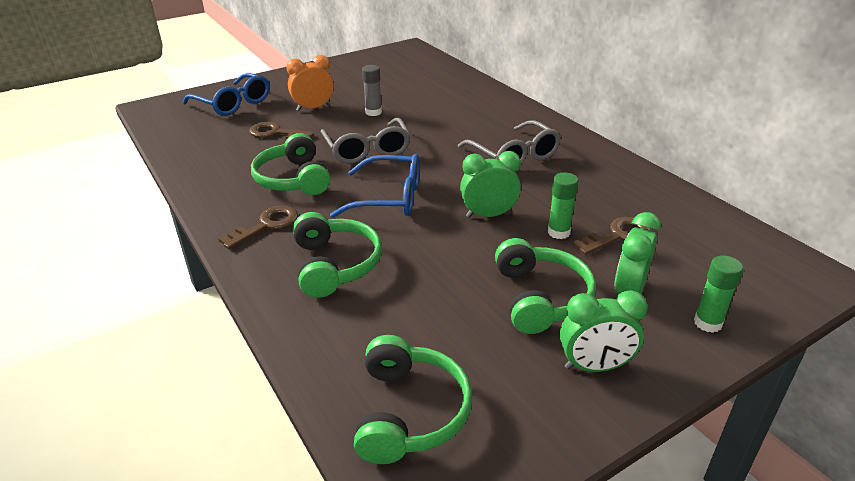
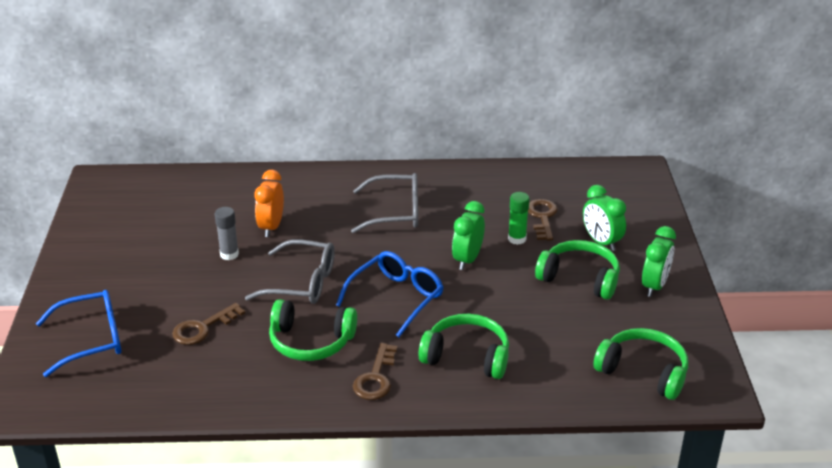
camera: 60 degrees left, 0 degrees up
(266, 225) = (376, 378): brown key -> brown key turned 150 degrees counterclockwise
(313, 108) = (173, 288): orange clock -> orange clock (271, 227)
(707, 323) = (649, 229): green glue stick -> none

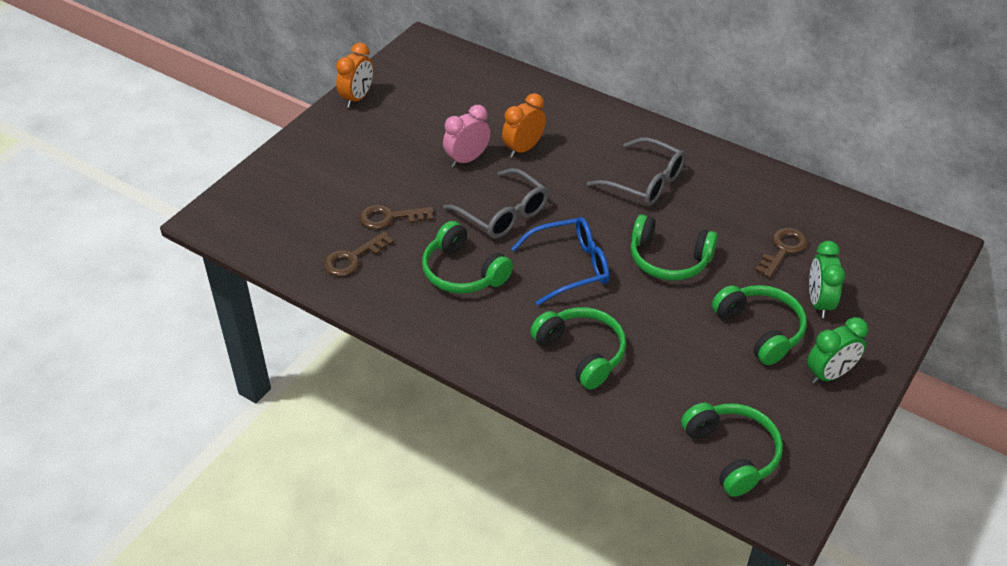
camera: 35 degrees right, 10 degrees up
(77, 246) = (357, 98): none -> orange clock
(92, 340) = (301, 187): blue glasses -> none
(229, 254) = (467, 159): grey glue stick -> pink clock
(376, 378) = (486, 332): brown key -> brown key (353, 258)
(467, 259) = (669, 260): green clock -> green headphones
(517, 239) = (736, 261): green glue stick -> none

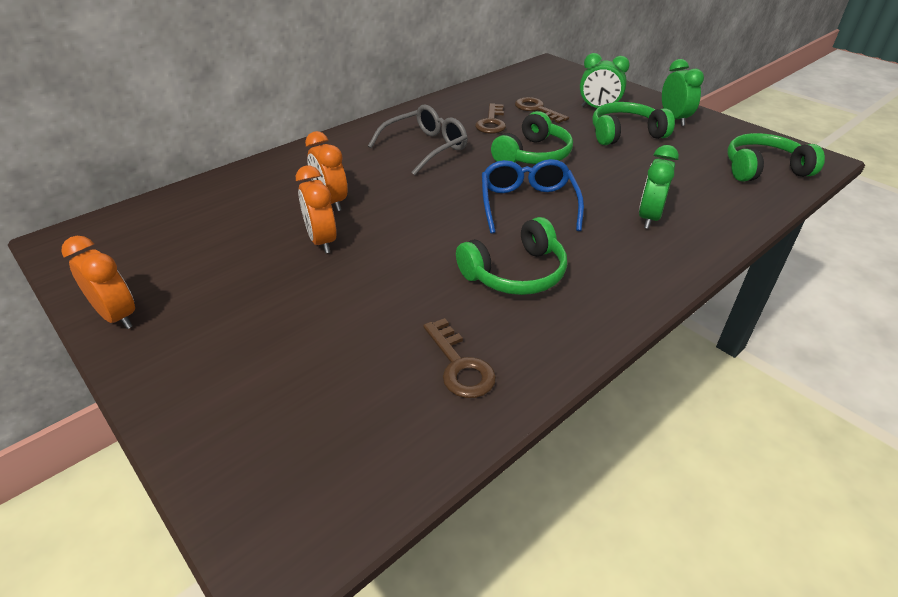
camera: 75 degrees left, 5 degrees down
(390, 217) = (393, 319): brown key -> brown key (491, 122)
(467, 159) = (322, 241): pink clock -> orange clock
(503, 214) = (430, 231): grey glasses -> none
(582, 353) = (649, 217): green headphones -> green clock

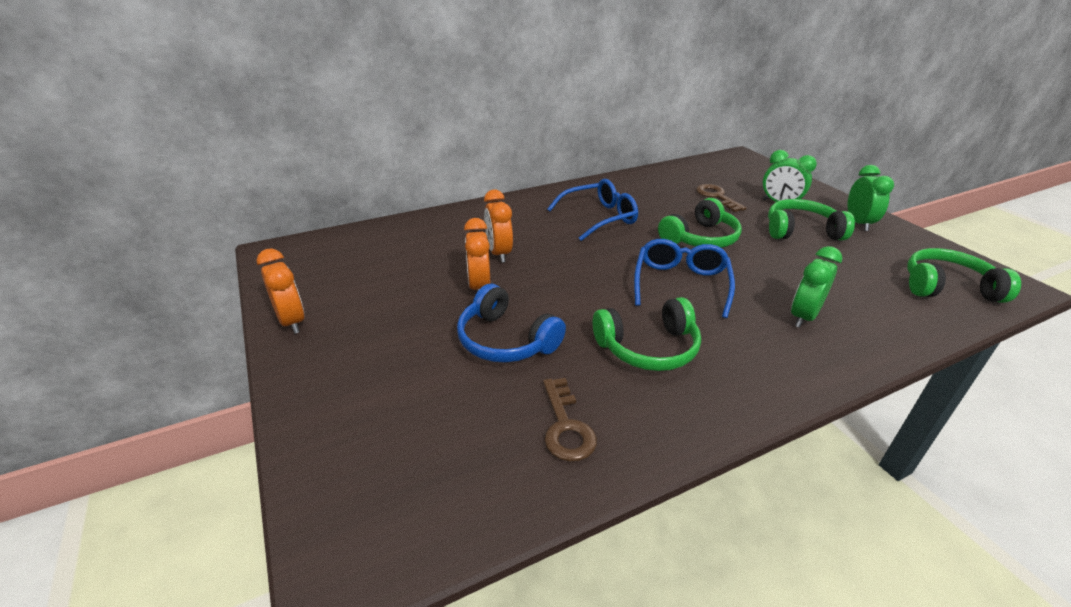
camera: 15 degrees right, 5 degrees down
(370, 292) = (505, 340): none -> blue headphones
(425, 148) = (599, 218): grey glasses -> blue glasses
(491, 122) = (669, 203): brown key -> none

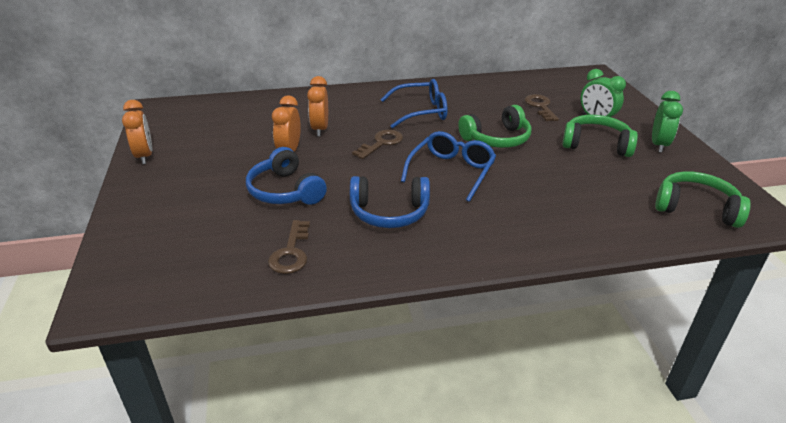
camera: 15 degrees right, 0 degrees up
(580, 261) = (381, 143): none -> brown key
(648, 348) = (389, 213): green headphones -> blue headphones
(803, 317) = (537, 211): green clock -> none

